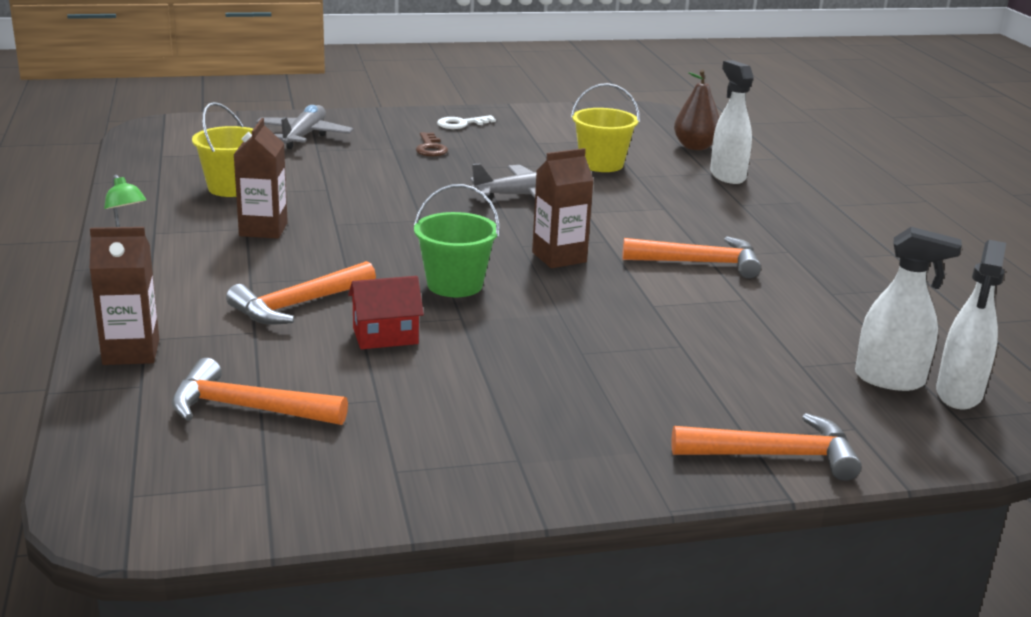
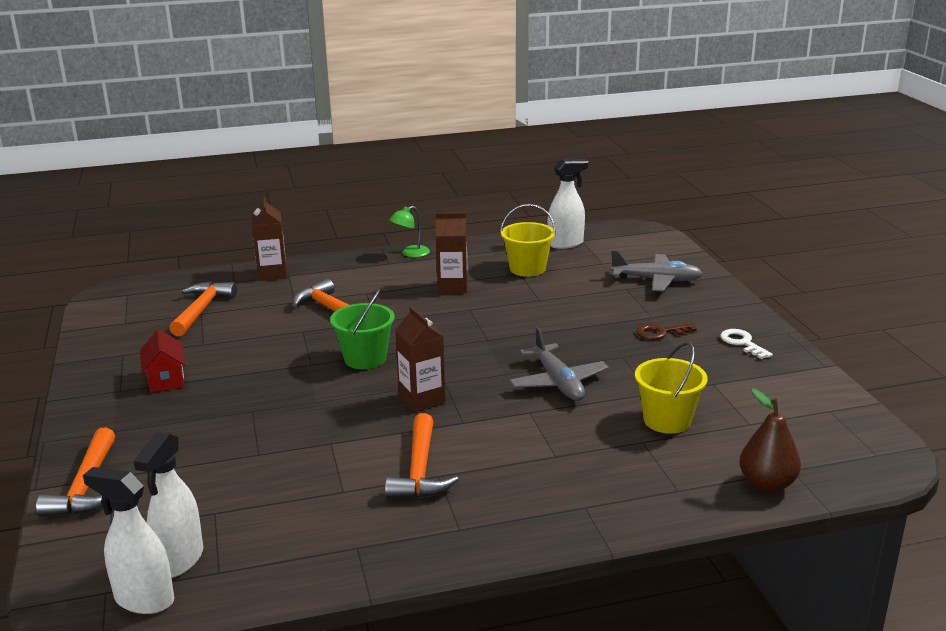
camera: 90 degrees right, 0 degrees up
(385, 336) = (285, 340): red house -> red house (166, 379)
(727, 176) = (674, 502): white spray bottle -> white spray bottle (566, 244)

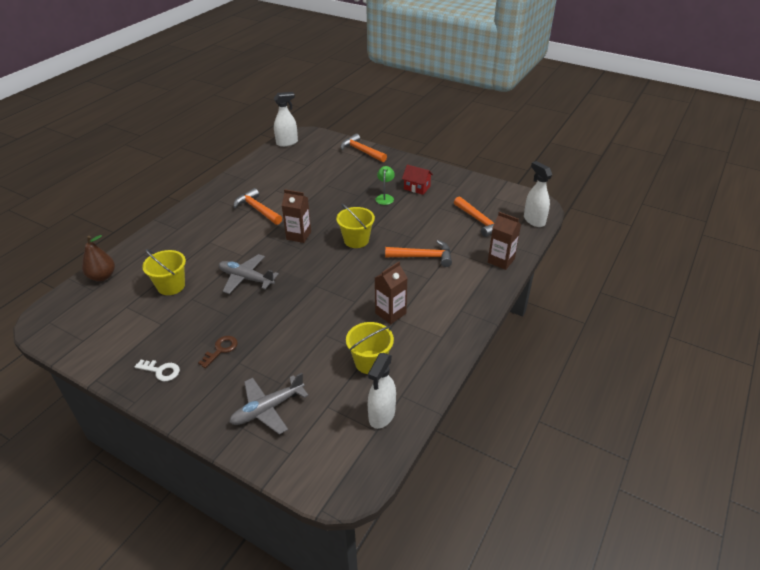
camera: 135 degrees right, 15 degrees up
(179, 560) = (294, 152): white spray bottle -> white spray bottle (534, 220)
(365, 358) = (356, 240): green bucket -> yellow bucket
(410, 253) = (464, 328): green lamp -> green lamp (385, 197)

